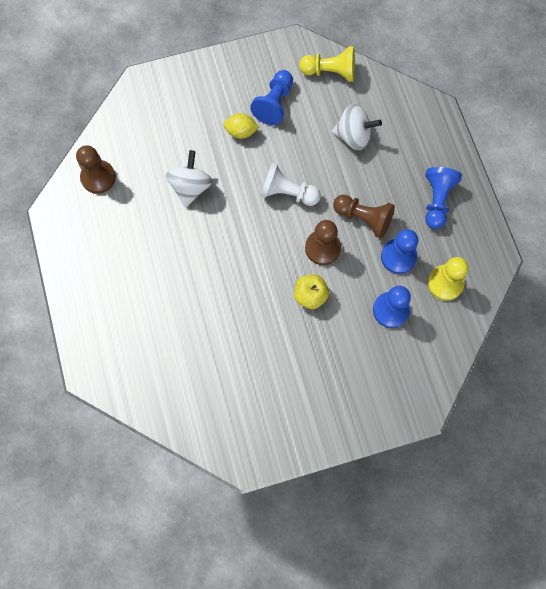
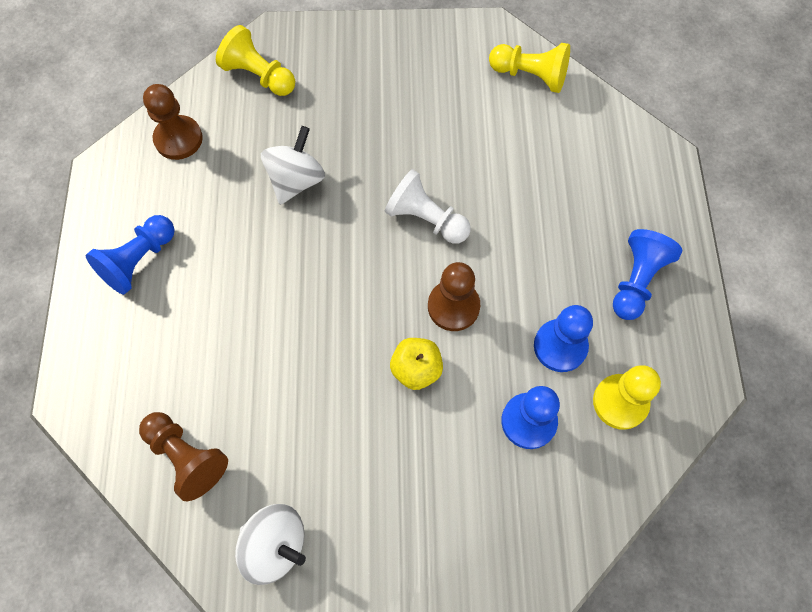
camera: 15 degrees right, 5 degrees down
(139, 117) = (259, 76): none -> yellow pawn
(241, 132) = (386, 124): yellow lemon -> none
(274, 103) = (442, 99): blue pawn -> blue pawn (139, 261)
(353, 136) = (539, 165): white spinning top -> white spinning top (275, 545)
(363, 218) = (524, 280): brown pawn -> brown pawn (186, 457)

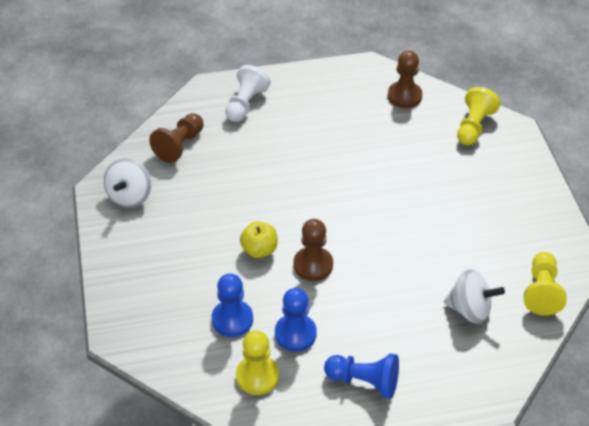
camera: 80 degrees right, 20 degrees down
(139, 261) = (306, 97): blue pawn -> none
(296, 180) = (391, 162): white spinning top -> white spinning top (470, 310)
(426, 219) = (381, 240): white pawn -> white pawn (245, 104)

